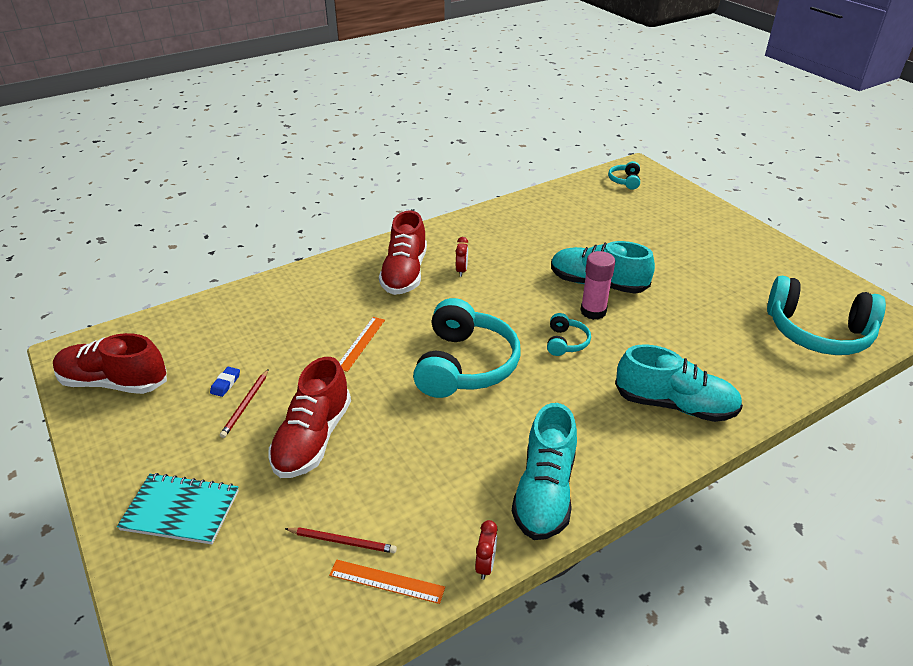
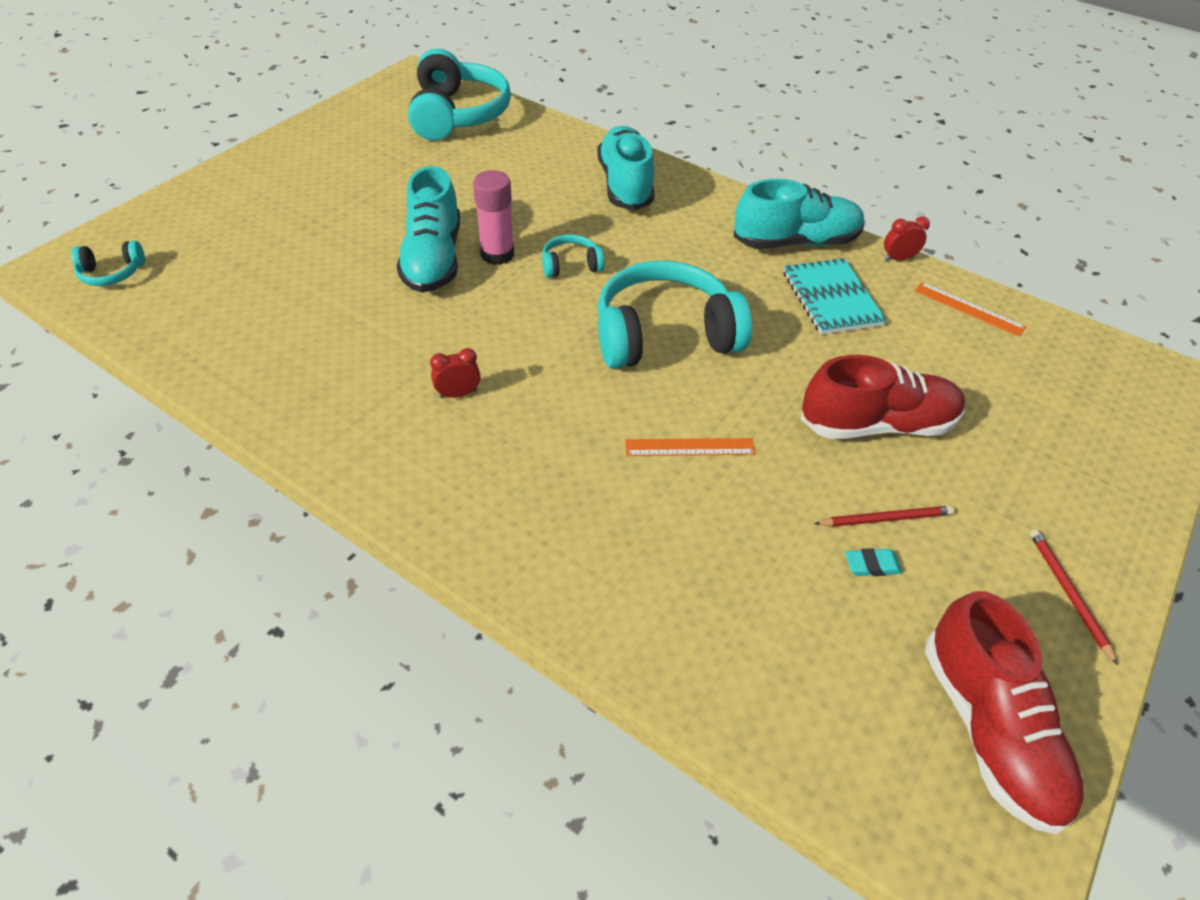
camera: 115 degrees left, 10 degrees up
(181, 510) = (1061, 493): turquoise notebook -> turquoise notebook (831, 298)
(225, 383) = (872, 565): blue eraser -> turquoise eraser
(342, 541) = (963, 349): red pencil -> red pencil (1068, 593)
(386, 581) = (968, 309): orange ruler -> orange ruler turned 45 degrees counterclockwise
(404, 273) = (496, 458): red shoe -> none

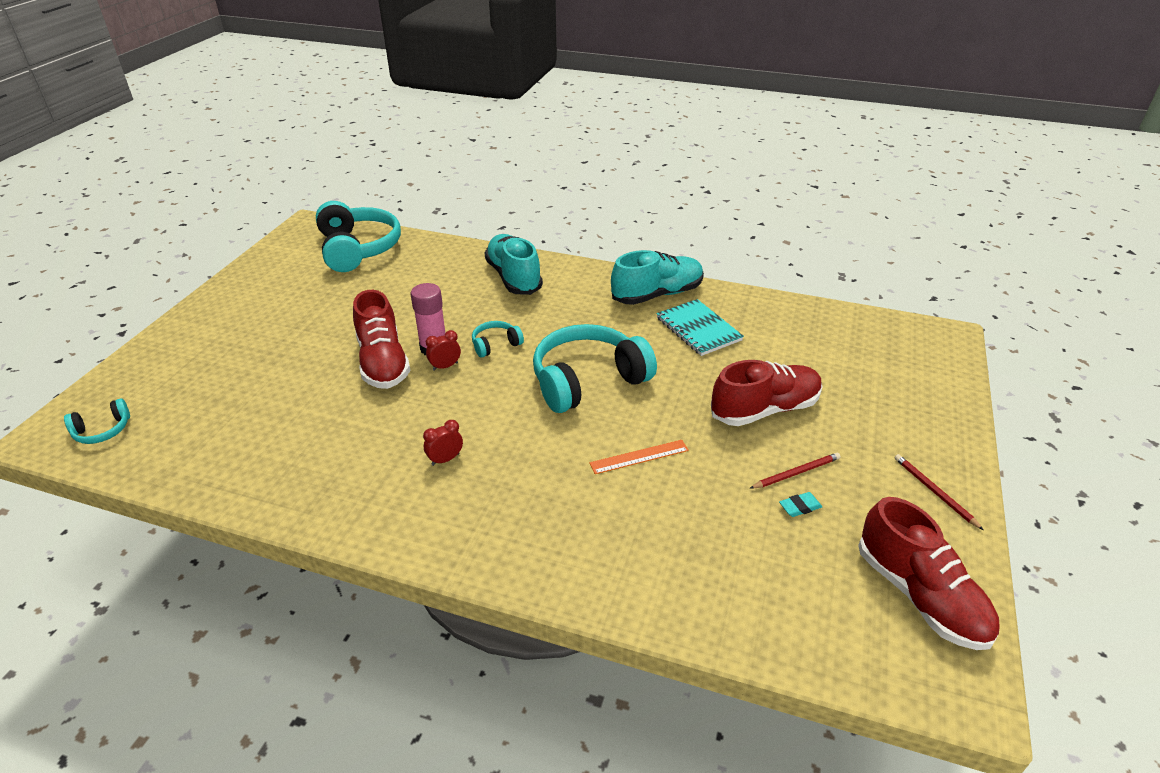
camera: 15 degrees left, 10 degrees down
(433, 259) = (383, 362): turquoise shoe -> red shoe
(898, 259) = (734, 292): red clock -> red clock (445, 366)
(968, 309) = (795, 316): orange ruler -> none

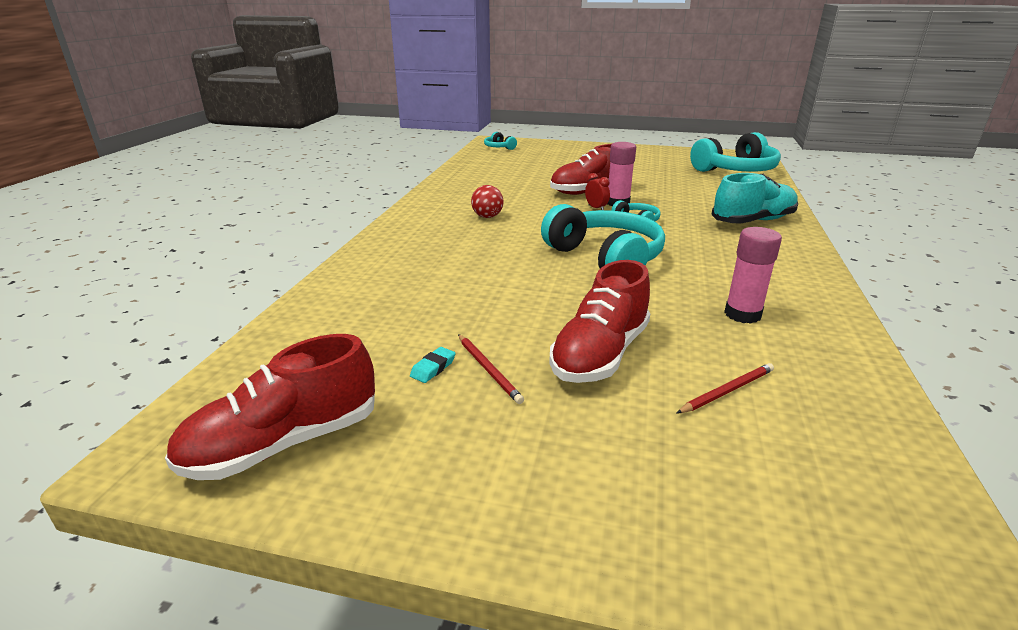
camera: 85 degrees right, 10 degrees down
(445, 459) = (487, 216): red clock -> red ball
(639, 457) = (501, 283): orange ruler -> none
(657, 294) = (797, 289): turquoise shoe -> none
(698, 329) = (742, 314): turquoise notebook -> pink glue stick
(765, 409) = (600, 354): red shoe -> red shoe turned 60 degrees clockwise
(800, 507) = (433, 368): turquoise eraser -> turquoise eraser turned 60 degrees clockwise
(934, 492) = (459, 492): red pencil -> red pencil (727, 391)

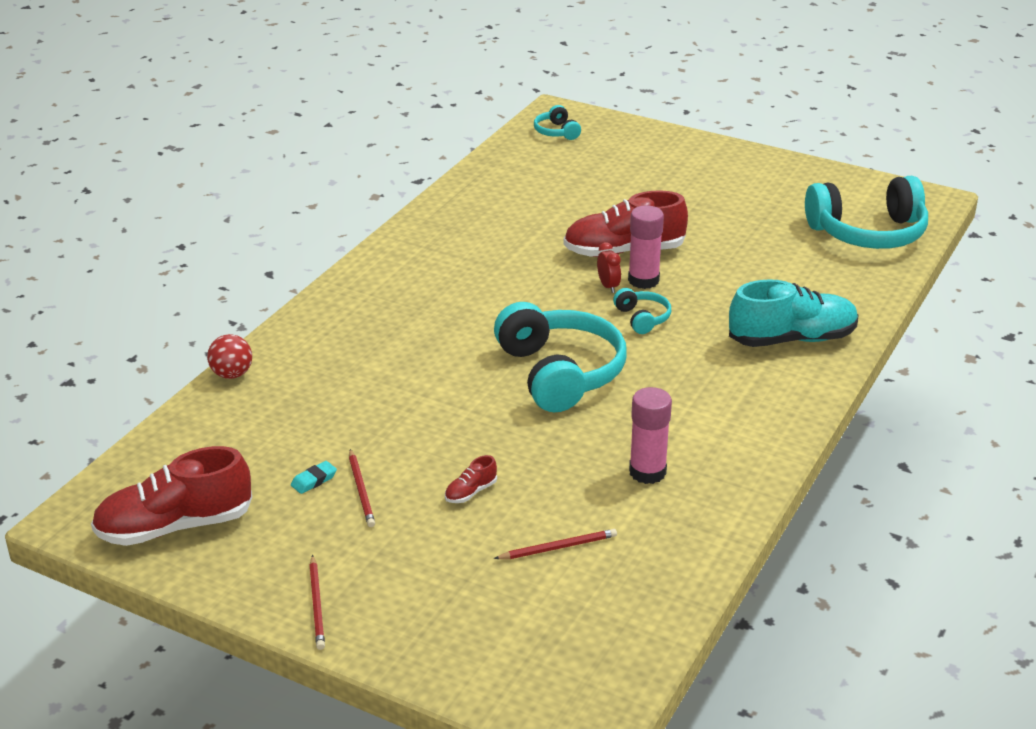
camera: 15 degrees right, 5 degrees up
(487, 216) = (463, 283): red ball -> red ball (232, 374)
(505, 511) = (317, 605): none -> red pencil
(600, 354) = (470, 492): red shoe -> red shoe, size x0.42

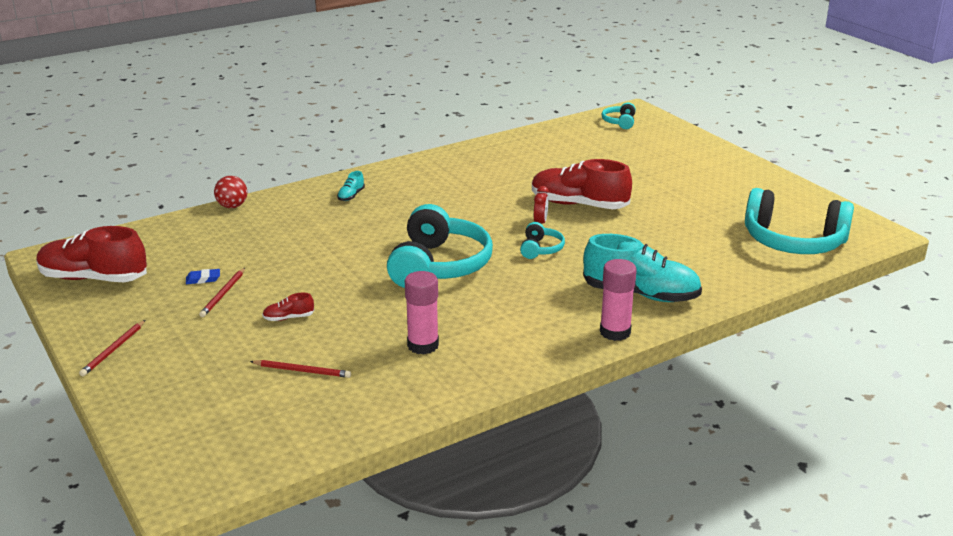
camera: 30 degrees right, 5 degrees down
(314, 480) = (203, 279): turquoise eraser -> blue eraser
(361, 316) = (351, 196): none -> turquoise shoe
(643, 280) = (571, 226): pink glue stick -> pink glue stick (615, 332)

